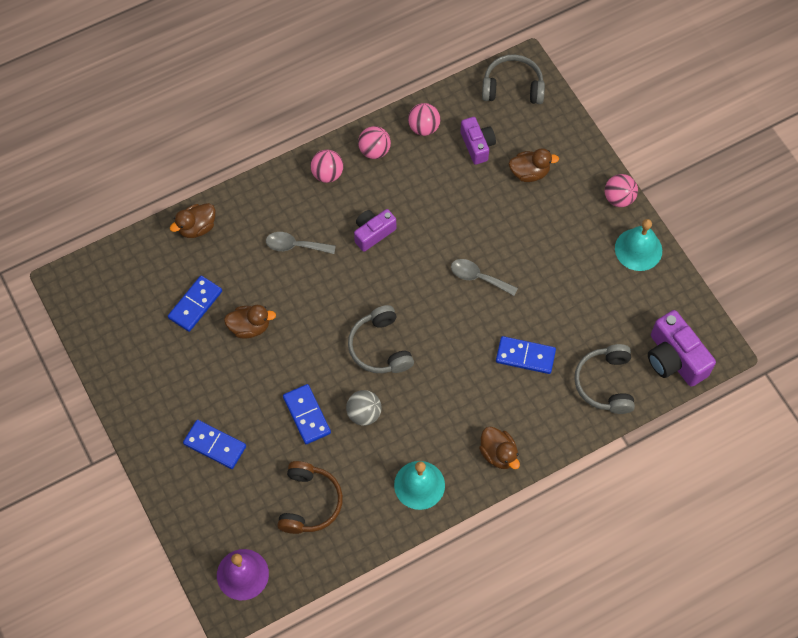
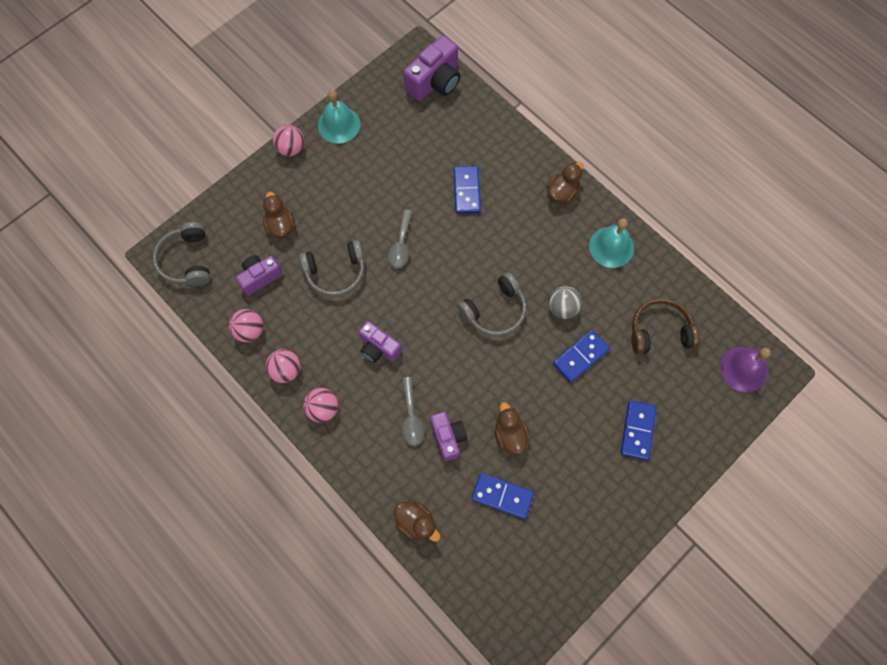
camera: 105 degrees left, 5 degrees up
(265, 272) = (448, 437): none -> purple camera
(605, 383) = (473, 126): grey headphones -> grey headphones (336, 272)

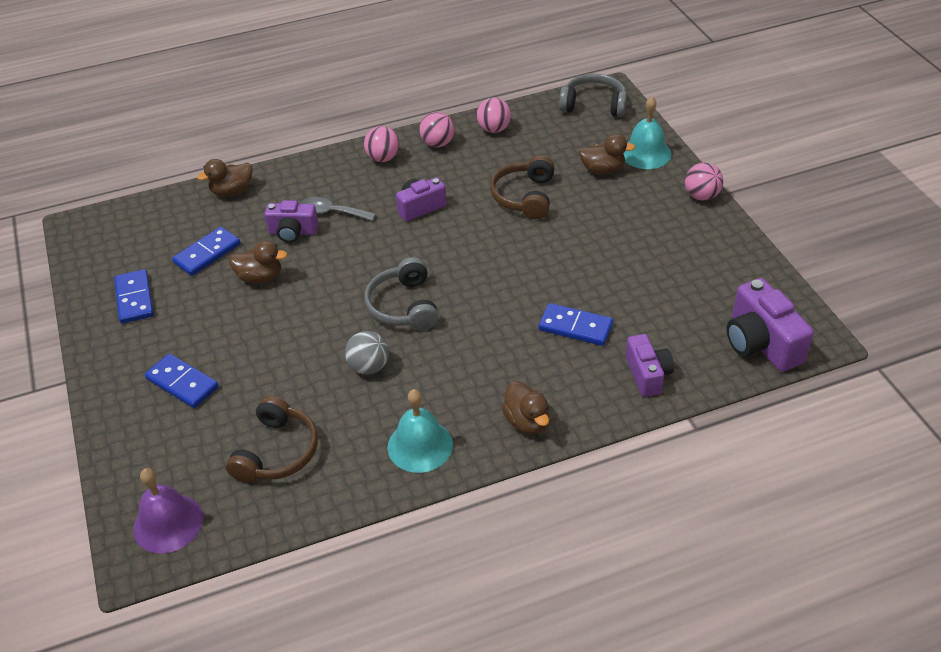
camera: 115 degrees right, 25 degrees down
(260, 277) = (548, 146): purple camera -> purple camera (647, 375)
(336, 272) = (525, 196): grey headphones -> brown headphones
(339, 124) = (721, 240): turquoise bell -> turquoise bell (645, 153)
(401, 245) = (531, 252): grey spoon -> none
(580, 356) = (300, 363): blue domino -> blue domino (135, 298)

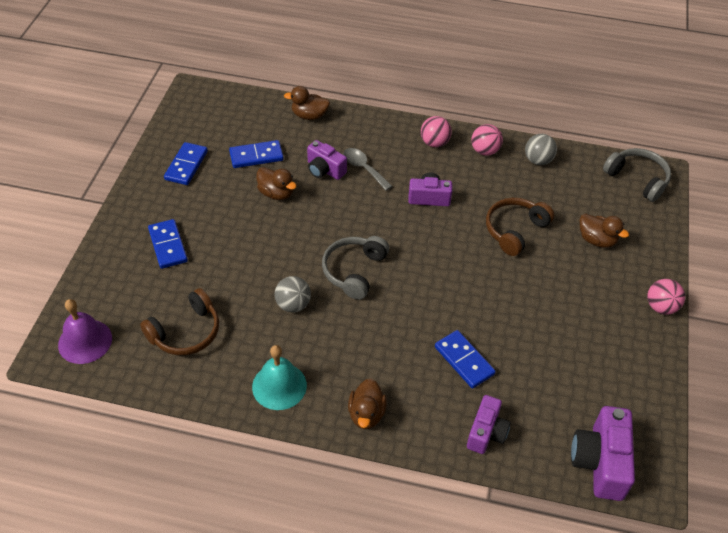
camera: 30 degrees right, 5 degrees up
(494, 129) = (538, 160): pink ball -> grey ball
(645, 153) = (645, 244): turquoise bell -> none

